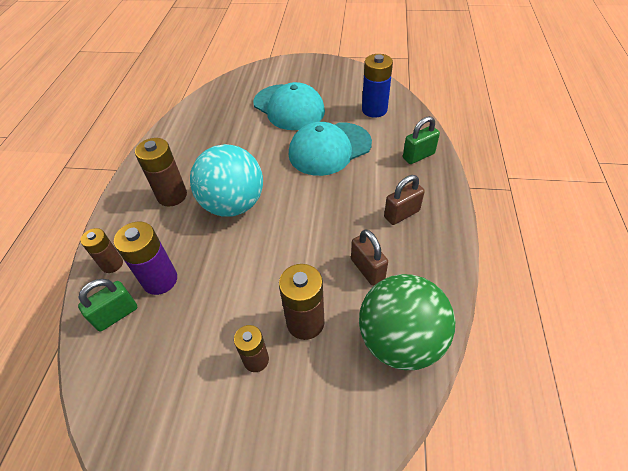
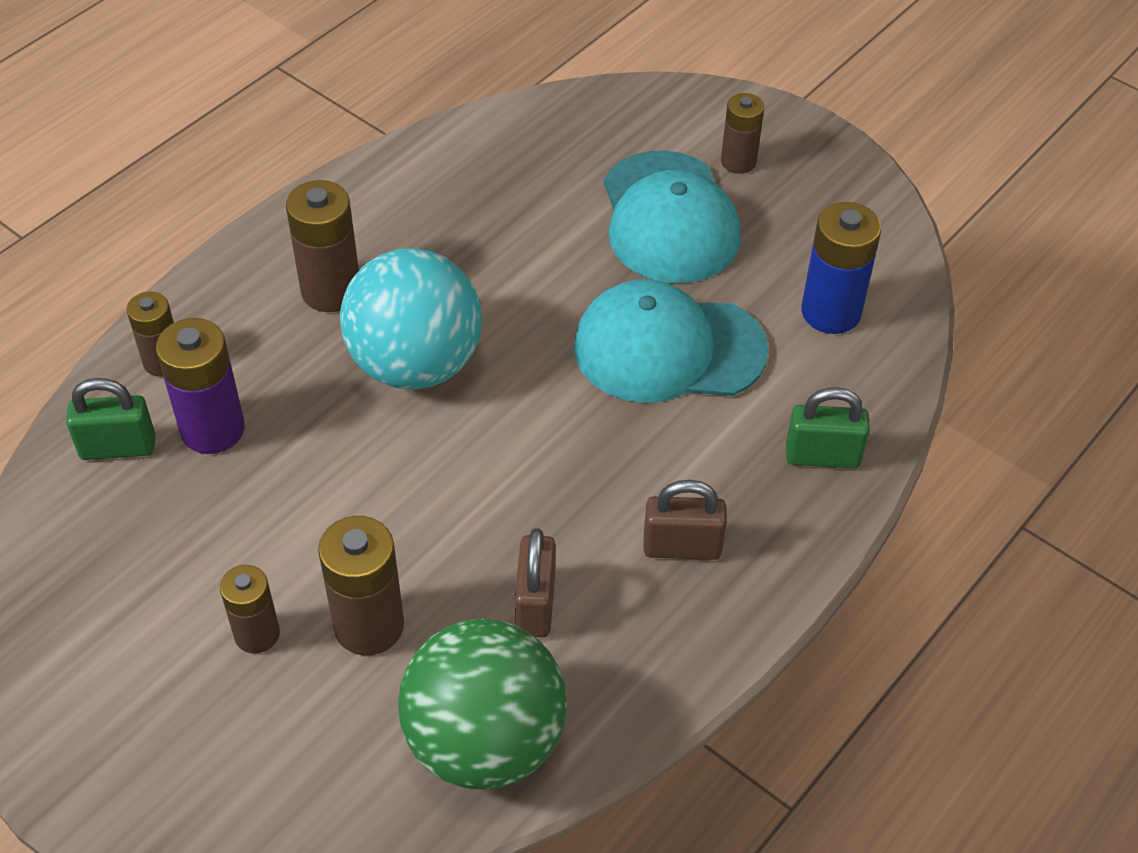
camera: 30 degrees right, 0 degrees up
(297, 80) = (738, 162): none -> brown battery

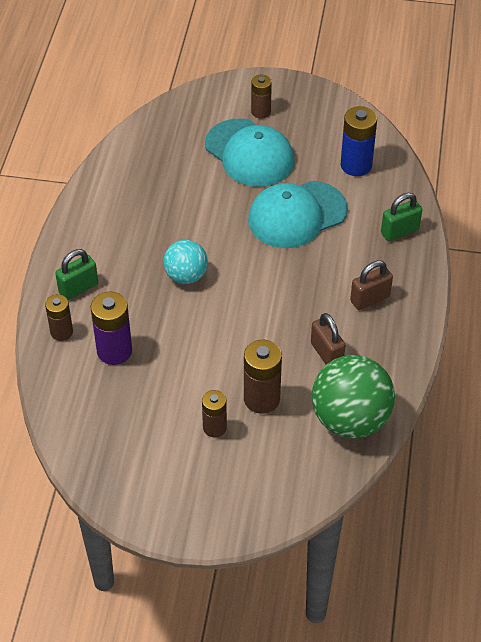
camera: 30 degrees left, 0 degrees up
(118, 447) = (75, 381): green padlock -> green padlock (78, 288)
(331, 291) = (115, 261): brown battery -> none
(415, 364) = (186, 276): turquoise ball -> turquoise ball, size x0.59

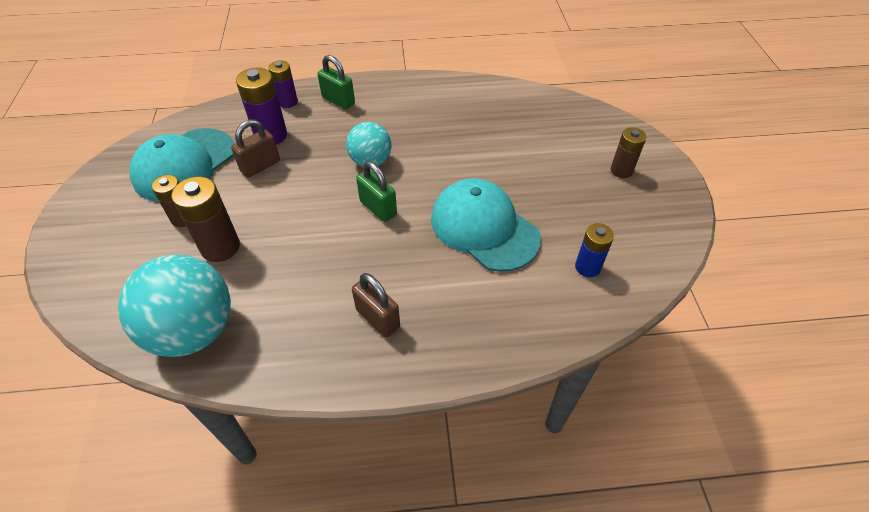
camera: 75 degrees right, 0 degrees up
(61, 332) = (287, 102): brown battery -> purple battery
(249, 153) = (555, 174): turquoise cap -> turquoise cap (184, 165)
(326, 354) = (287, 291): brown padlock -> brown padlock (260, 166)
(350, 419) = (193, 331): green ball -> turquoise ball
(356, 165) = (587, 267): blue battery -> blue battery, size x0.64
(399, 231) = (497, 331): green padlock -> green padlock (378, 208)

